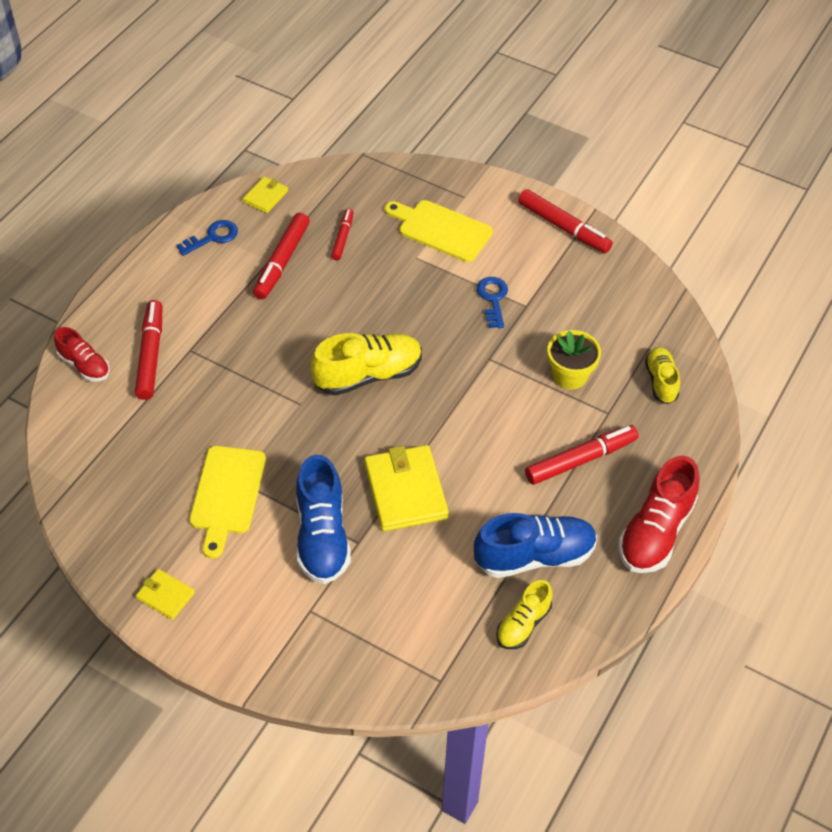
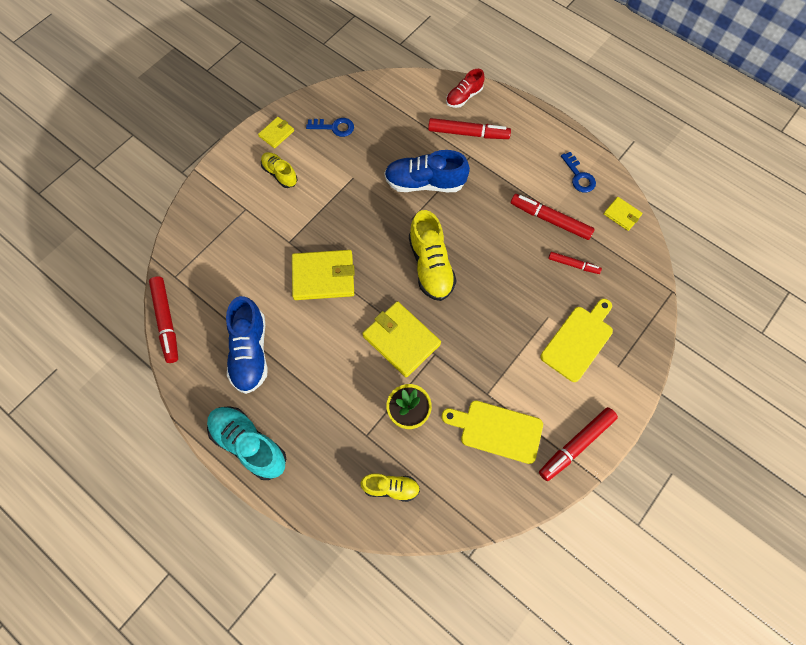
camera: 100 degrees right, 15 degrees up
(227, 495) = (343, 170): yellow cutting board -> yellow cutting board (497, 430)
(322, 536) = (298, 221): blue shoe -> blue shoe (425, 183)
(478, 393) = (401, 340): none -> yellow wallet
(493, 299) = (497, 368): blue key -> blue key (334, 127)
(523, 624) = (199, 334): yellow shoe -> yellow shoe (280, 174)
(580, 459) = (325, 403): red marker -> red marker (166, 321)
(655, 532) = (249, 444): red shoe -> turquoise shoe

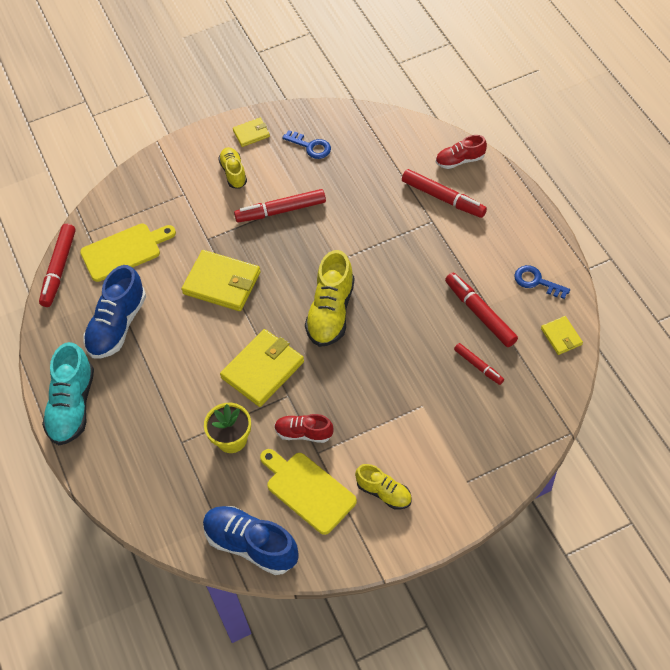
camera: 30 degrees right, 10 degrees down
(249, 444) = (72, 405): turquoise shoe -> turquoise shoe turned 150 degrees counterclockwise
(391, 488) = (178, 498): yellow shoe -> yellow shoe (384, 492)
(401, 340) = (263, 369): yellow wallet -> yellow wallet turned 60 degrees clockwise
(425, 183) = (370, 231): blue shoe -> blue shoe (251, 545)
(466, 381) = (304, 433): none -> red shoe
(576, 445) = (378, 537): red marker -> red marker (281, 211)
(579, 176) = (537, 281): blue key -> blue key turned 120 degrees clockwise
(579, 340) = (440, 441): yellow cutting board -> yellow cutting board (124, 251)

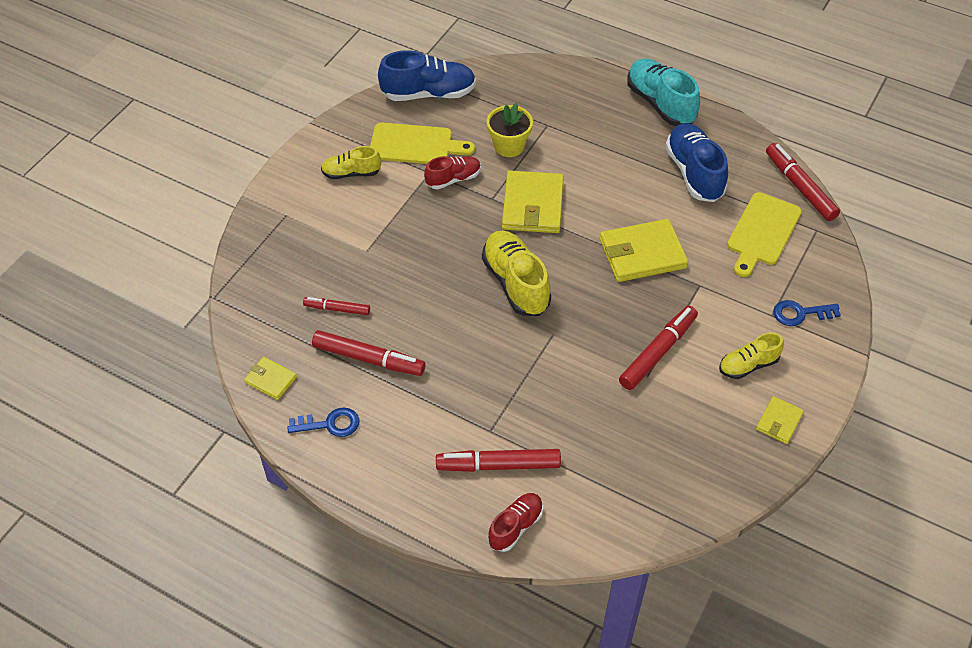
camera: 140 degrees right, 5 degrees down
(233, 173) = (748, 365): yellow shoe -> yellow shoe turned 120 degrees clockwise
(310, 146) = (699, 444): blue key -> blue key (800, 313)

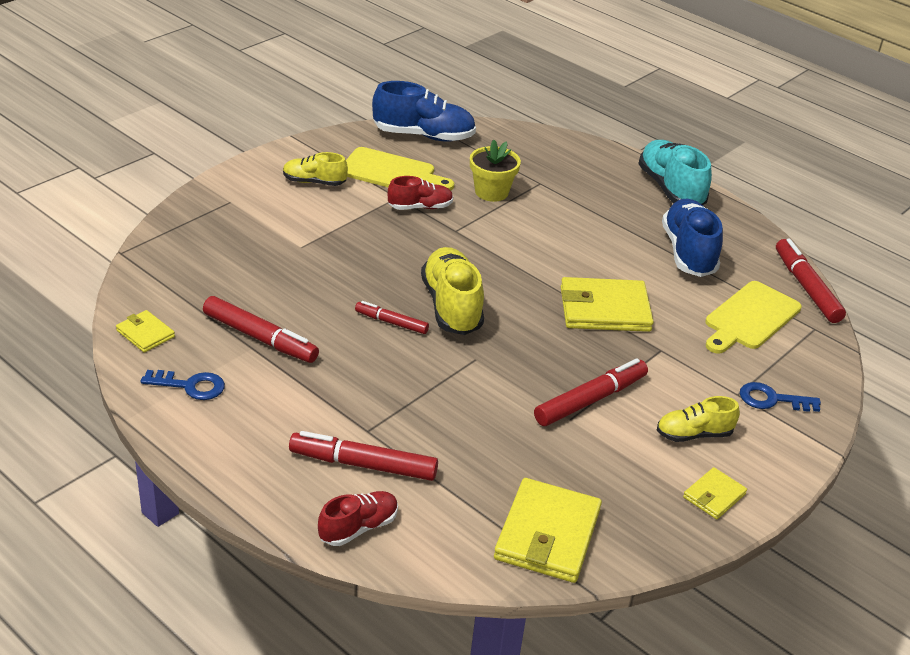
camera: 10 degrees right, 15 degrees down
(337, 309) = (246, 289): red marker -> red marker (391, 322)
(532, 205) = (497, 245): yellow wallet -> yellow wallet (547, 534)

